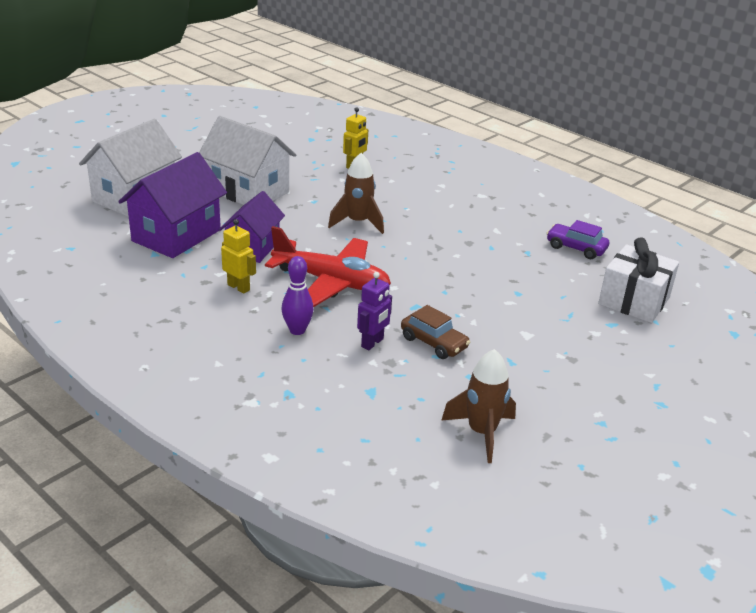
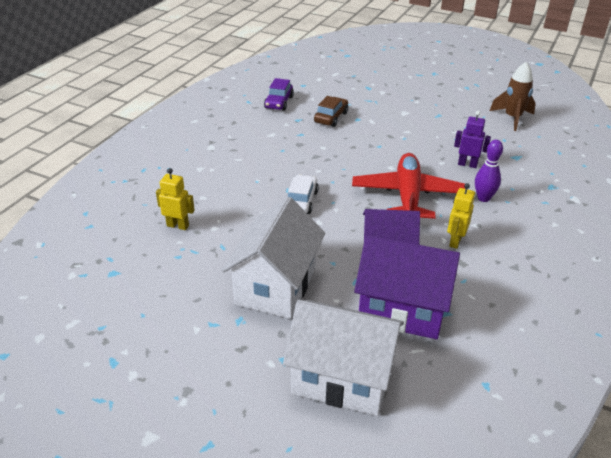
camera: 105 degrees left, 5 degrees up
(358, 223) = (301, 201): brown rocket -> white car
(434, 343) = (444, 142): brown car -> brown car (331, 117)
(634, 301) = (335, 82): white gift -> none

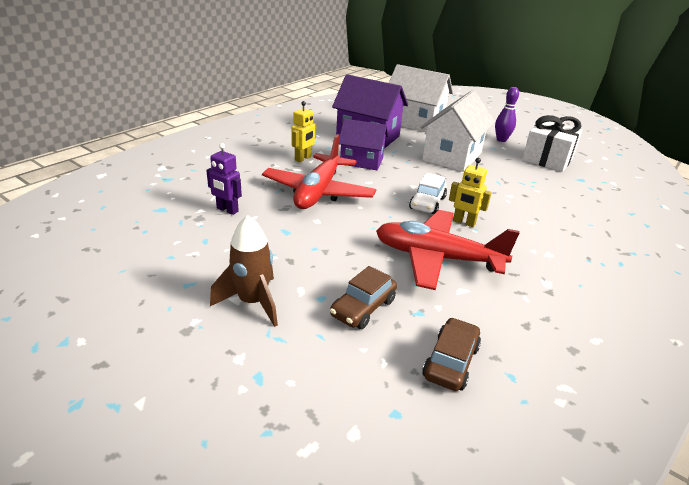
camera: 170 degrees left, 5 degrees down
(138, 310) = (547, 159): none -> white gift
(178, 226) = (545, 201): yellow robot -> yellow robot (464, 222)
(279, 102) = (450, 362): purple car -> brown car
(289, 152) = (437, 258): none -> red plane
(483, 198) = (246, 180): purple bowling pin -> purple bowling pin (501, 140)
(512, 118) = (85, 260): brown rocket -> brown rocket (252, 302)

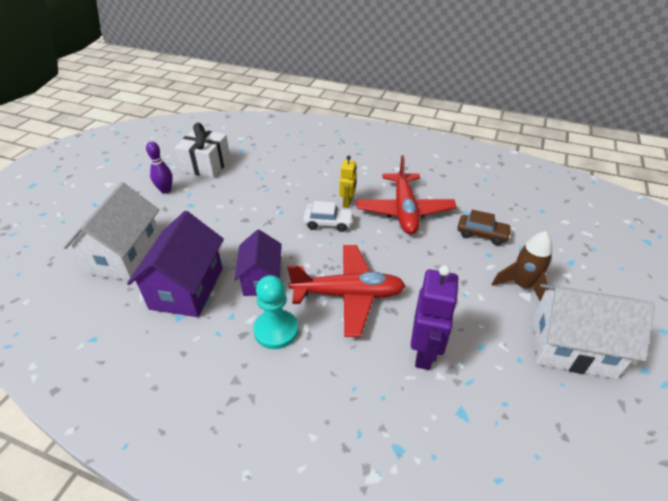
camera: 105 degrees left, 10 degrees up
(227, 210) = (425, 353): purple robot -> purple robot, size x1.65
(303, 158) = (276, 330): yellow robot -> turquoise pawn
(450, 362) = (494, 197): brown car -> none
(452, 156) = (222, 218): white house -> white house (571, 347)

